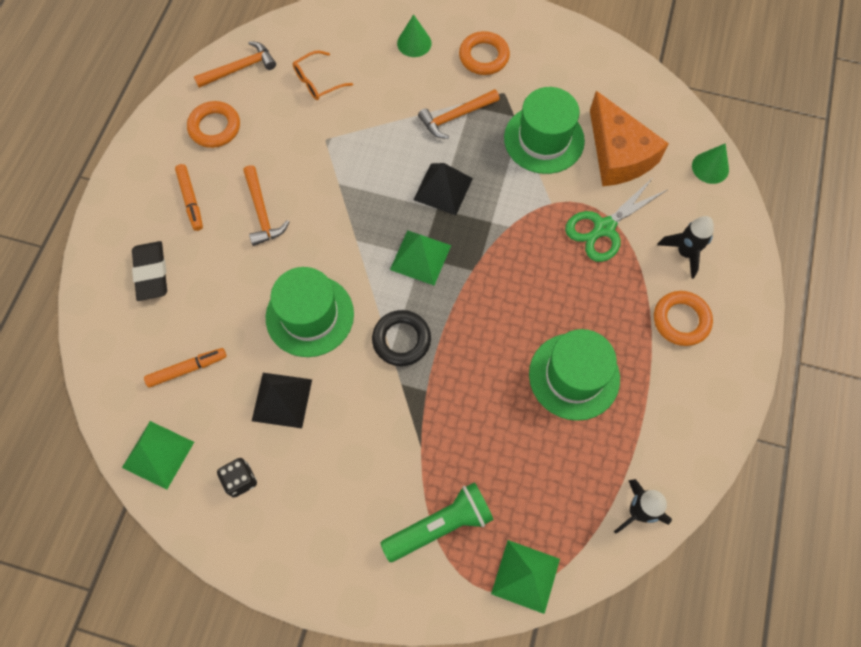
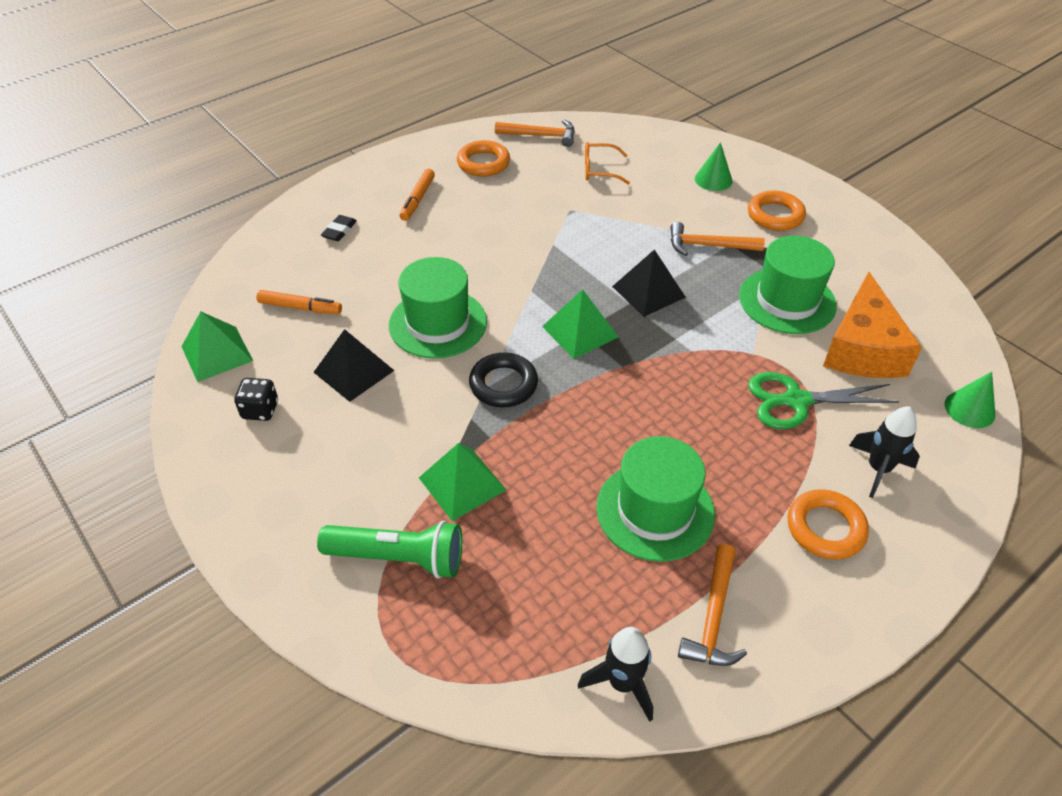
camera: 35 degrees right, 20 degrees down
(151, 273) = (339, 231): black eraser -> black eraser, size x0.61
(262, 212) = (468, 233): orange hammer -> orange hammer (713, 617)
(525, 576) = (442, 662): green pyramid -> green pyramid (462, 483)

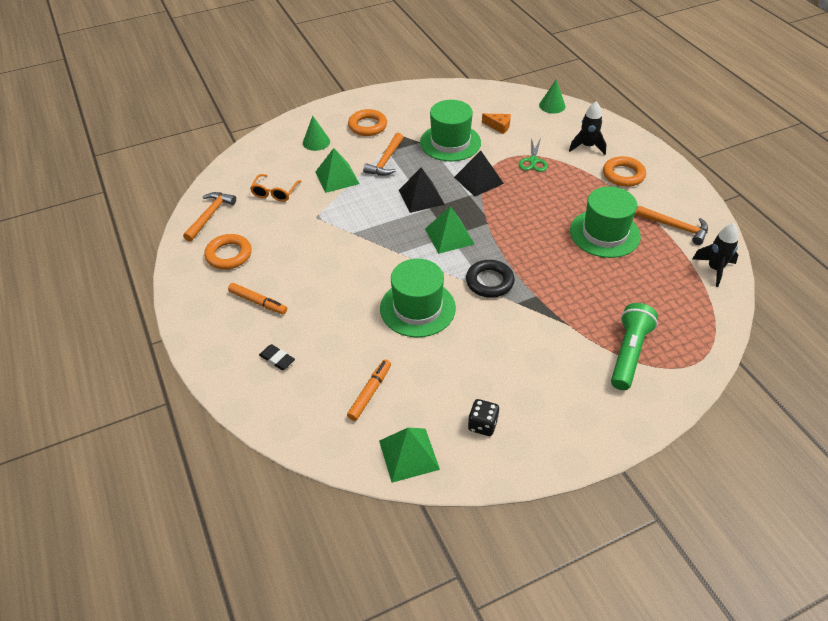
camera: 75 degrees left, 0 degrees up
(354, 371) = (455, 363): black pyramid -> black pyramid (478, 180)
(462, 483) = (573, 315): green pyramid -> green pyramid (337, 177)
(796, 401) = (533, 161): green scissors -> green scissors, size x0.65
(863, 348) = (499, 126): orange cheese -> orange cheese, size x0.43

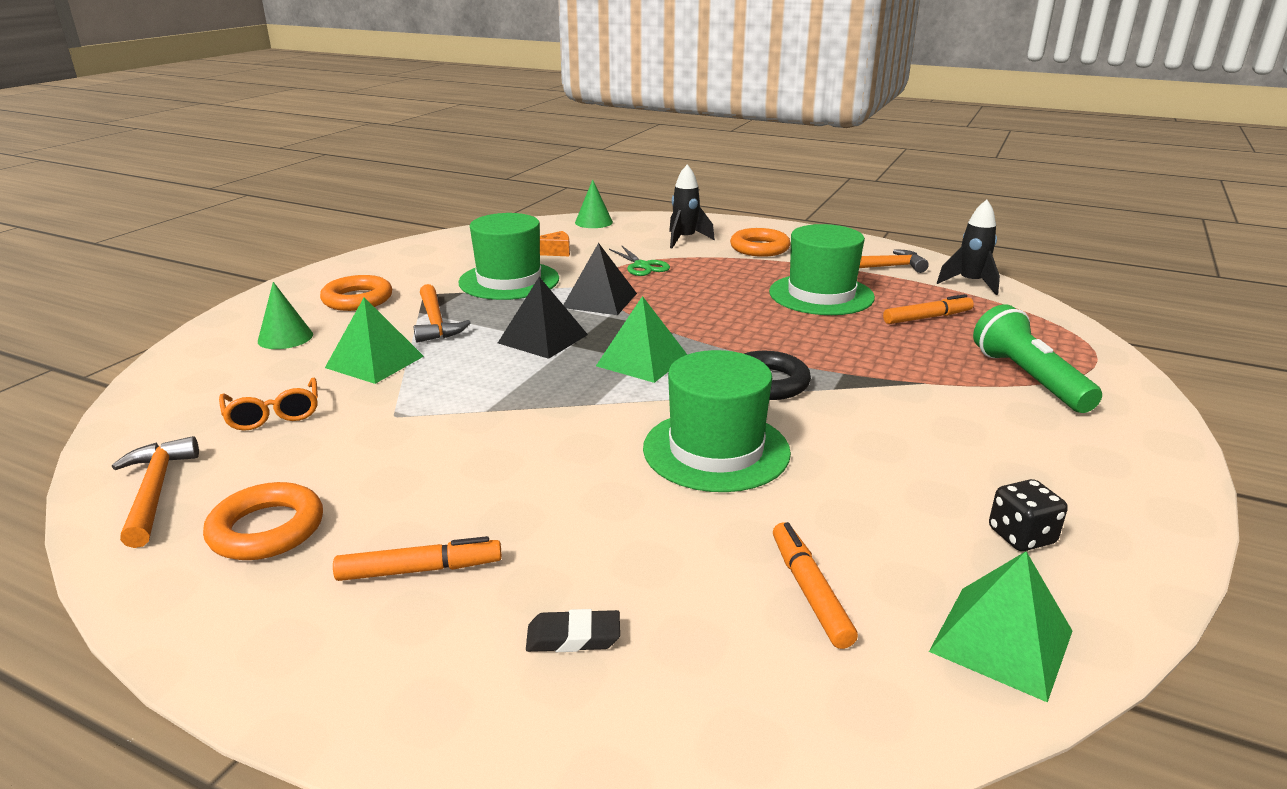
camera: 40 degrees left, 20 degrees down
(641, 282) = (927, 318): none -> orange marker

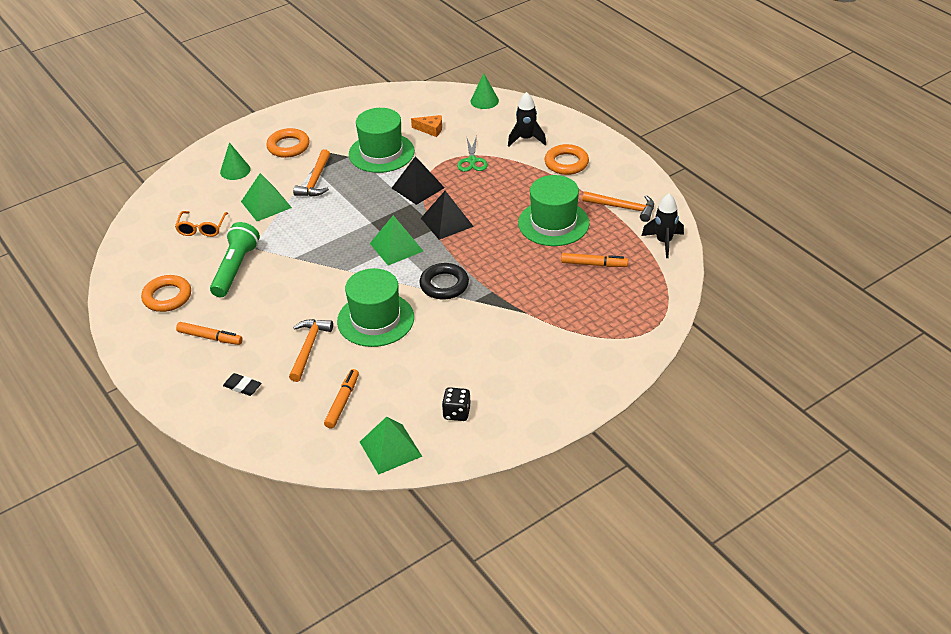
camera: 30 degrees right, 15 degrees up
(155, 491) = (136, 261): orange hammer -> orange hammer (308, 348)
(543, 338) = (360, 212): black pyramid -> black pyramid (447, 222)
(1028, 379) = (588, 330): green flashlight -> green flashlight (235, 269)

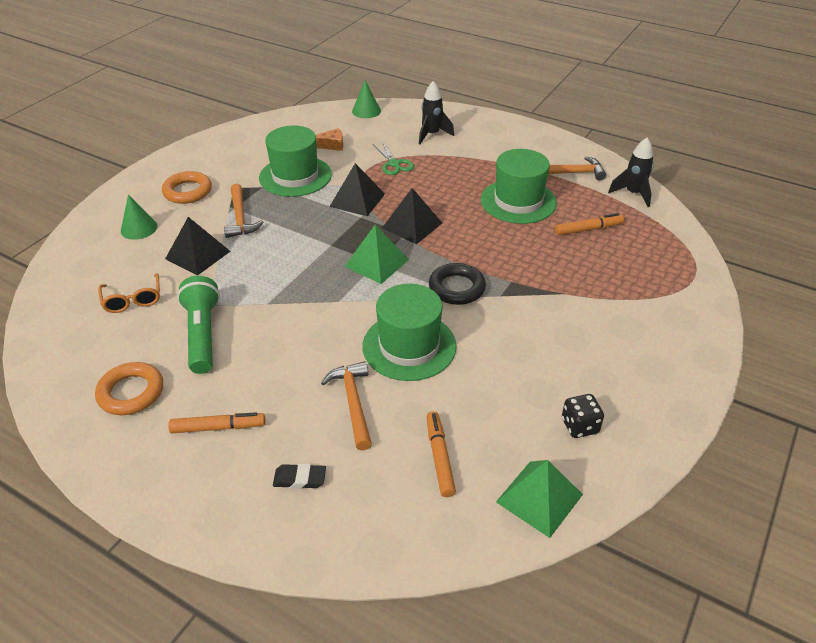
camera: 25 degrees left, 0 degrees up
(266, 204) = (198, 255): green pyramid -> black pyramid
(566, 163) = (486, 147): orange ring -> none

